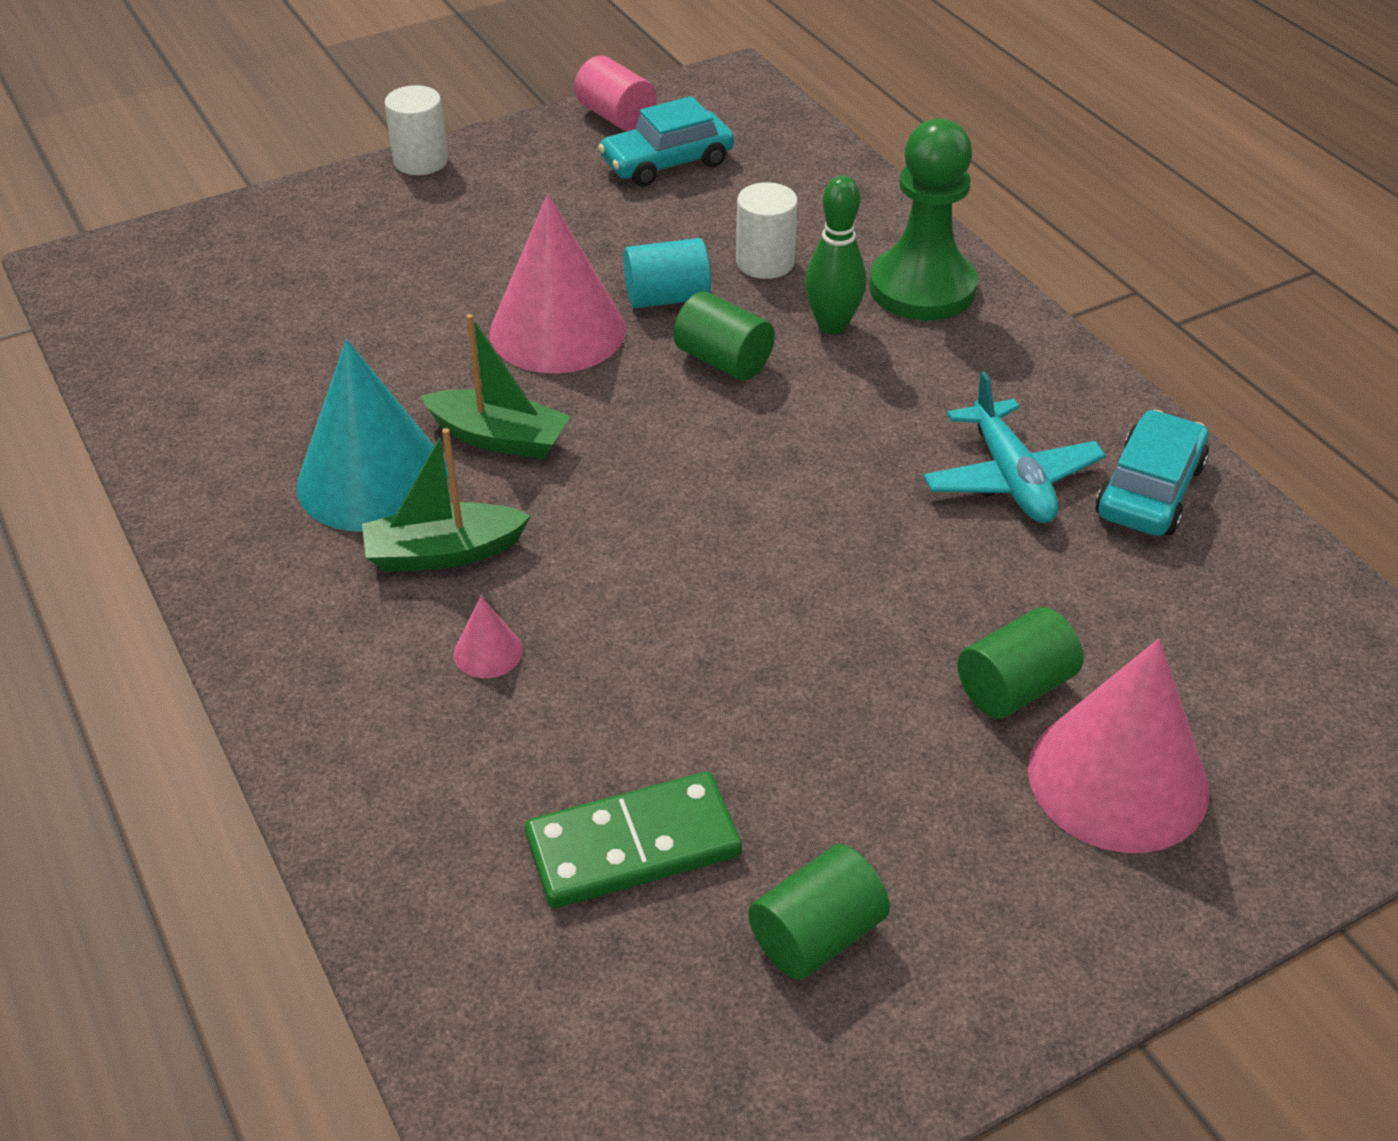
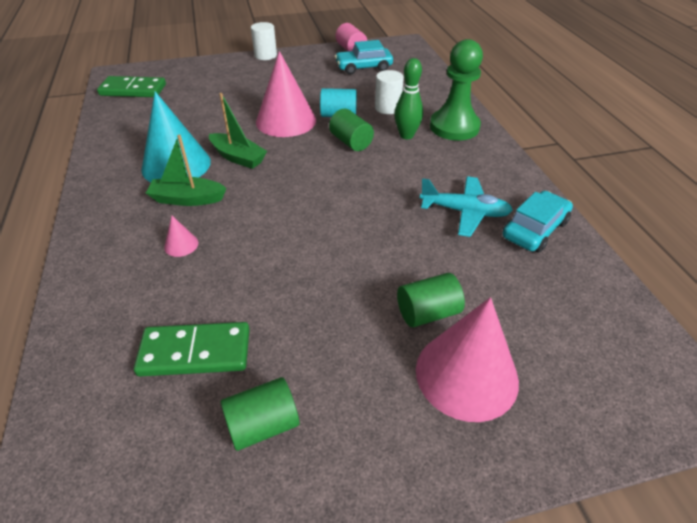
camera: 15 degrees right, 0 degrees up
(152, 306) = (133, 90): none -> green domino
(1010, 478) = (464, 212): turquoise plane -> turquoise plane turned 75 degrees counterclockwise

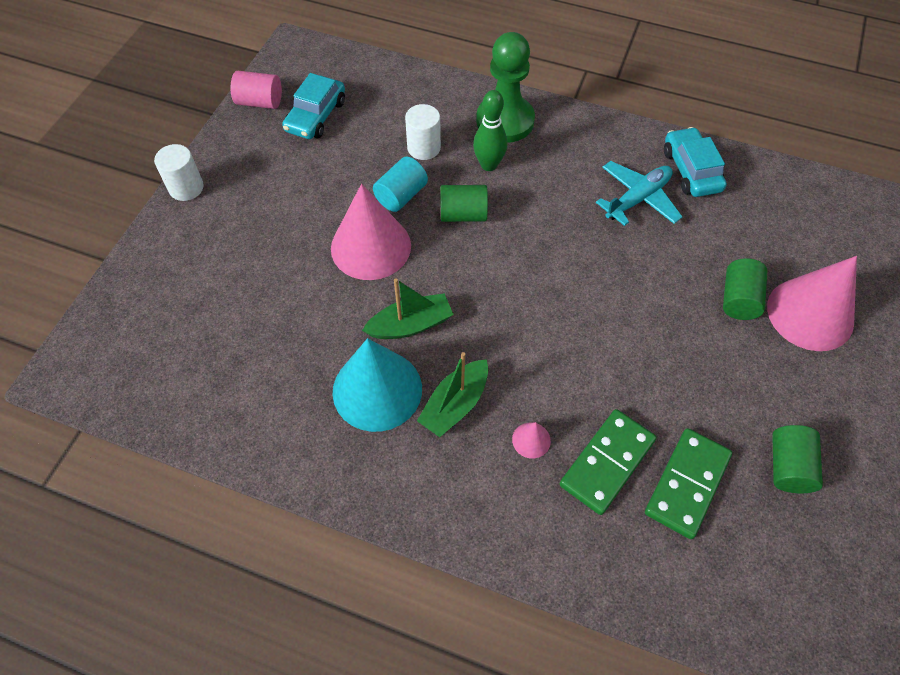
camera: 55 degrees left, 15 degrees up
(133, 90) = (139, 370): green domino -> green domino (607, 463)

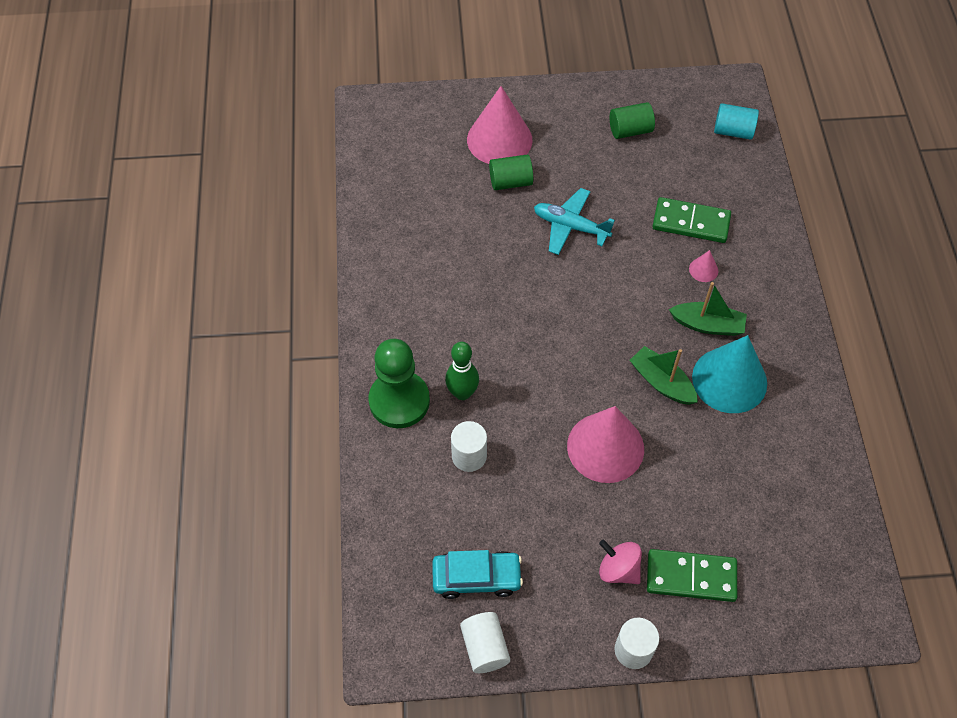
camera: 115 degrees left, 0 degrees up
(255, 206) = (618, 569): none -> pink spinning top
(260, 102) = (485, 647): pink cylinder -> white cylinder
(401, 195) = (536, 449): turquoise cylinder -> turquoise cylinder (733, 131)
(463, 214) = (530, 390): green cylinder -> none
(638, 199) = (443, 269): turquoise plane -> turquoise plane (570, 226)
(687, 484) = (677, 177): green domino -> green domino (691, 577)
(691, 170) = (391, 241): turquoise car -> none

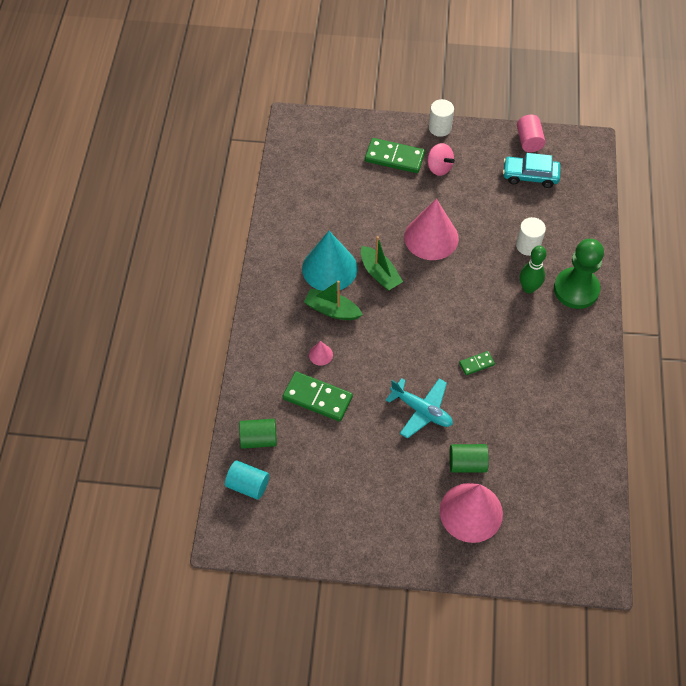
camera: 170 degrees left, 0 degrees up
(485, 647) = (529, 141): white cylinder -> pink cylinder
(516, 286) = (476, 364): none -> green domino
(630, 130) = (344, 502): green cylinder -> green cylinder (259, 439)

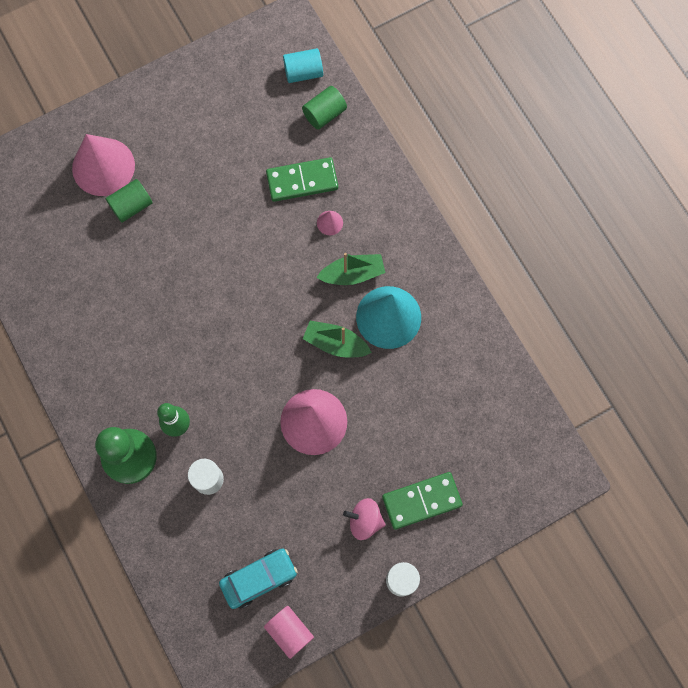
camera: 145 degrees right, 15 degrees up
(421, 410) = (202, 229): turquoise plane -> none
(476, 364) = (180, 307): green domino -> none

